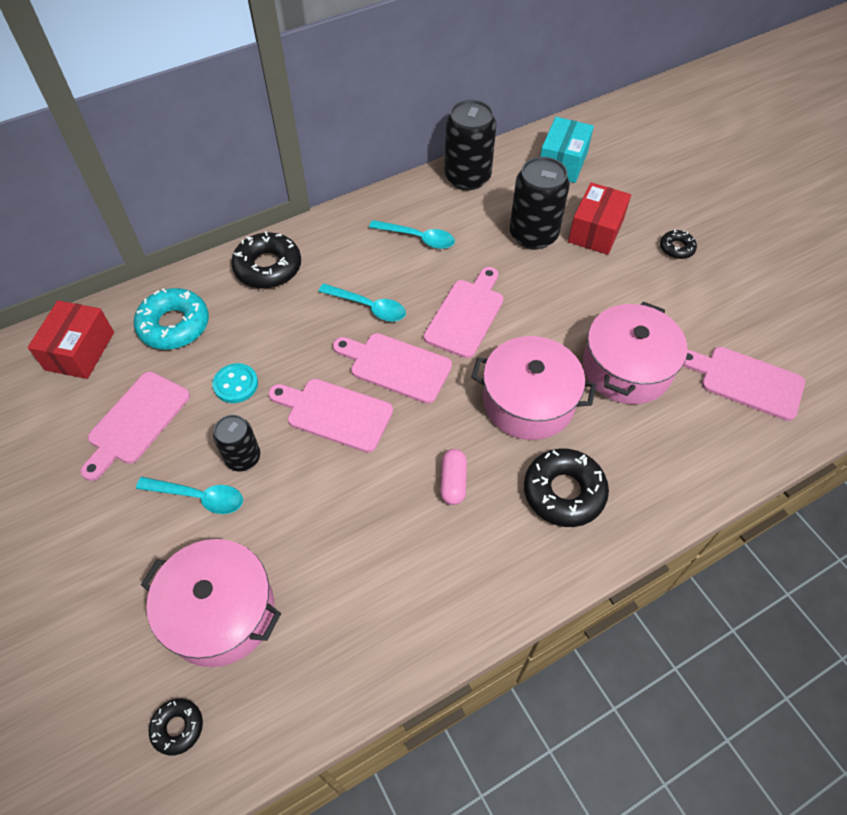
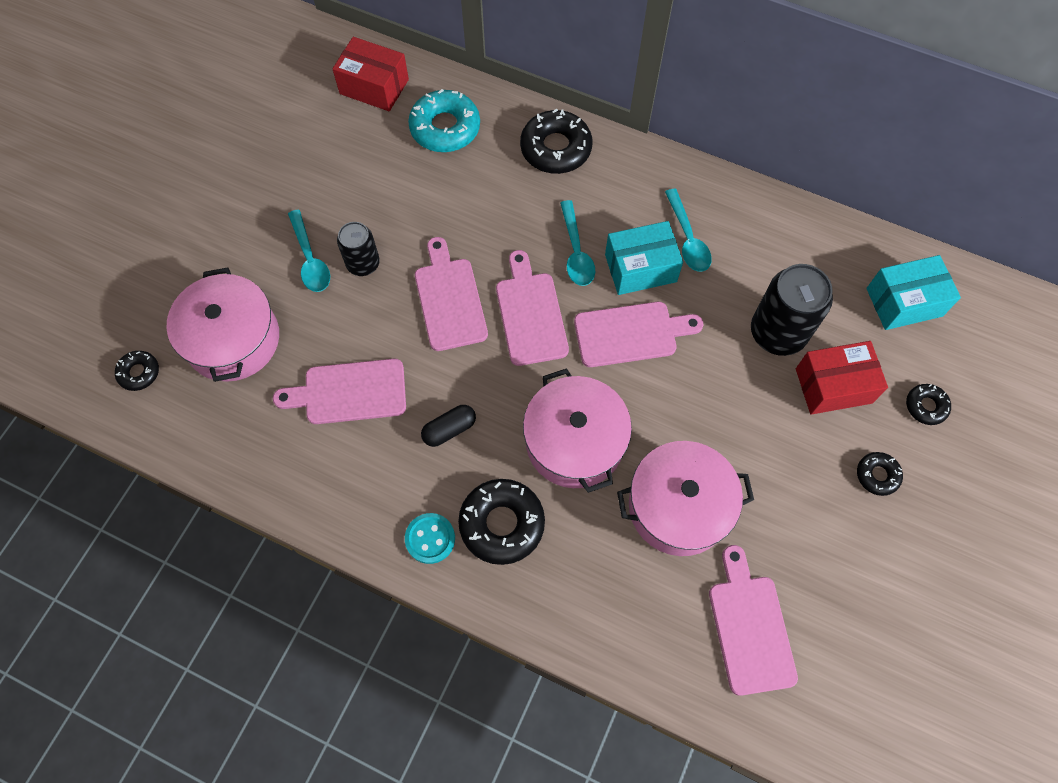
camera: 55 degrees right, 10 degrees up
(80, 351) = (374, 86): red box -> red box turned 45 degrees clockwise
(136, 422) = (342, 171): pink cutting board -> pink cutting board (349, 392)
(236, 384) = (423, 211): turquoise button -> turquoise button (430, 539)
(417, 278) = (640, 268): none -> turquoise box
(453, 482) = (449, 429): pink capsule -> black capsule
(467, 177) = (802, 231): black can -> none
(644, 196) = (926, 406): none -> black donut

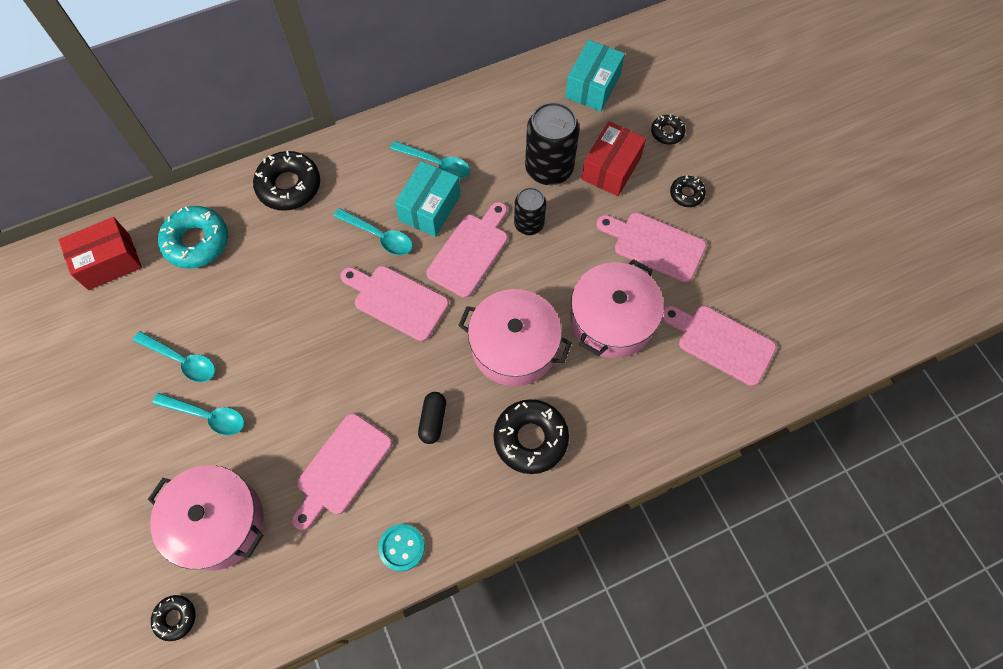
camera: 50 degrees left, 0 degrees up
(339, 203) = (182, 360): none -> turquoise spoon
(363, 264) = (249, 381): black can -> black can (529, 224)
(430, 539) = (500, 495): turquoise button -> turquoise button (402, 547)
(449, 299) = (335, 344): pink cutting board -> pink cutting board (654, 245)

